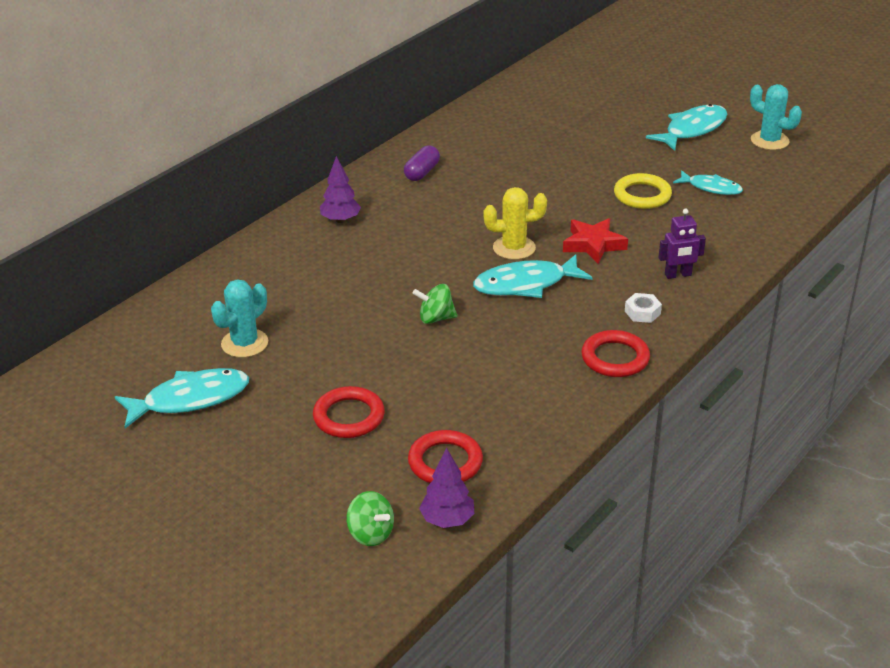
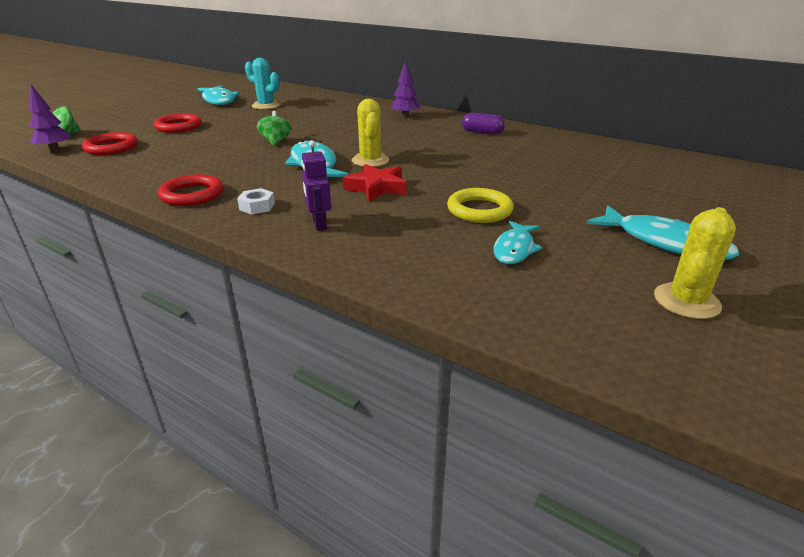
camera: 85 degrees right, 5 degrees down
(769, 141) = (686, 301): turquoise cactus -> yellow cactus

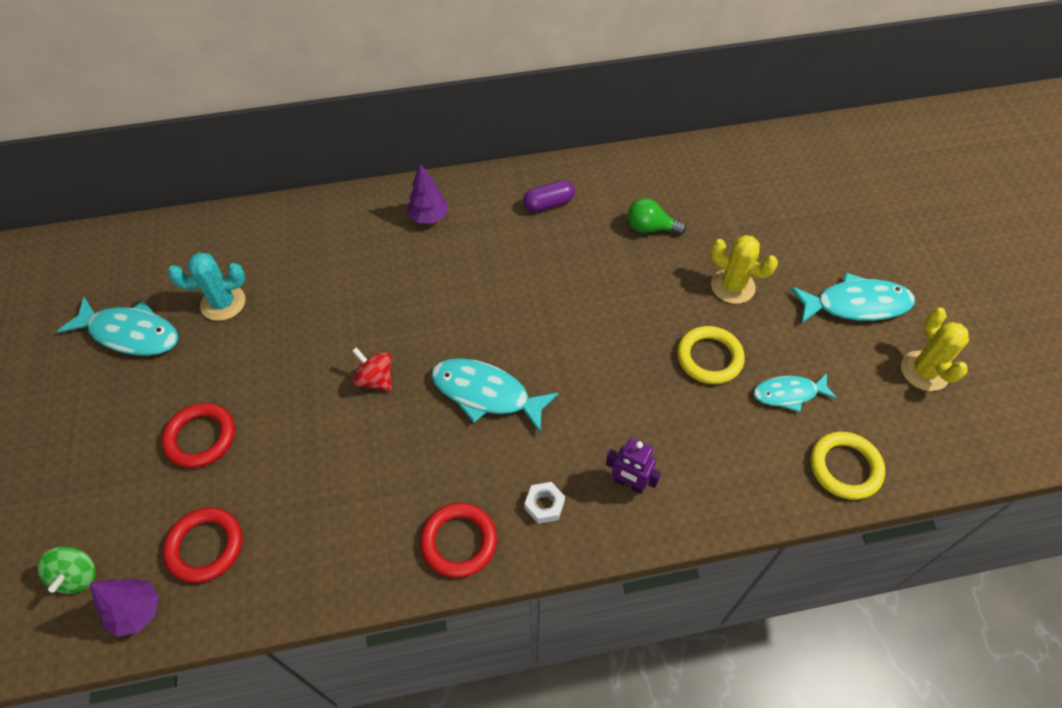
camera: 45 degrees left, 25 degrees up
(275, 141) = (375, 379): green spinning top -> red spinning top
(370, 160) = (524, 343): yellow cactus -> yellow cactus (732, 286)
(376, 188) = (595, 388): red star -> none
(496, 302) = (845, 467): none -> yellow ring
(514, 249) = (788, 394): turquoise fish -> turquoise fish turned 105 degrees clockwise
(535, 158) = (650, 228): none -> green light bulb

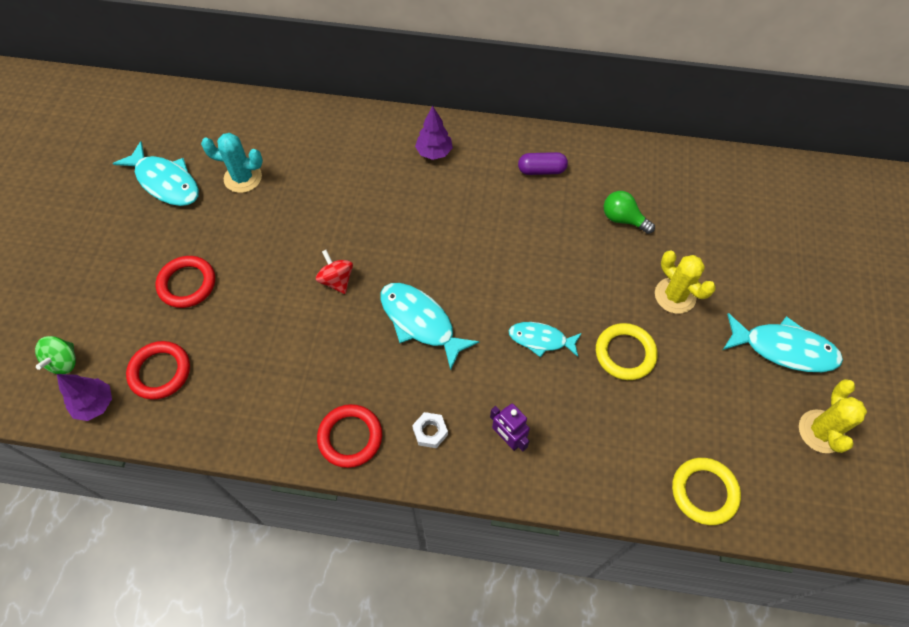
camera: 20 degrees right, 5 degrees up
(788, 394) = (682, 409): turquoise fish -> turquoise fish (541, 339)

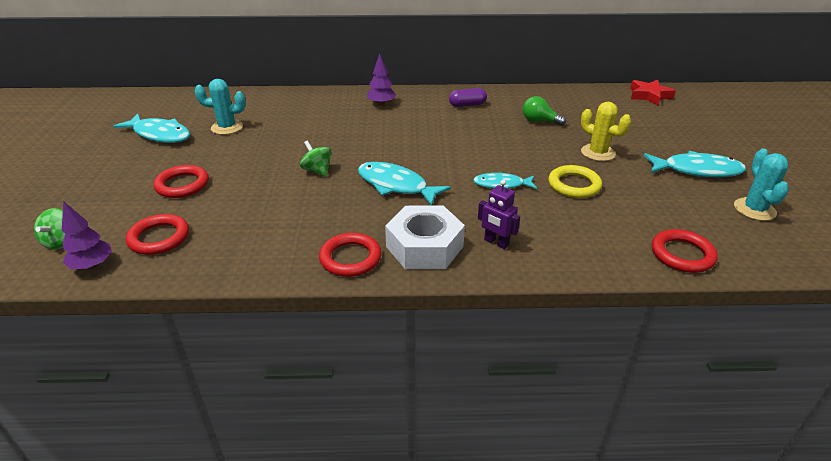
camera: 10 degrees left, 25 degrees down
(337, 280) = (317, 171): red spinning top -> green spinning top
(430, 432) = (424, 246): white nut -> white nut, size x2.33
(704, 492) = (682, 254): yellow ring -> red ring
(787, 182) = (649, 96): none -> red star
(821, 431) = (754, 209): yellow cactus -> turquoise cactus

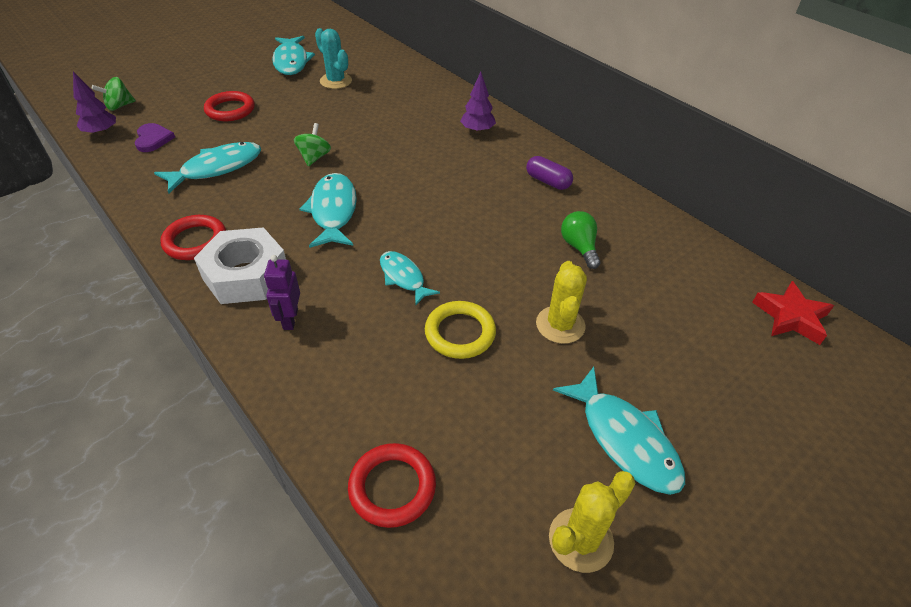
camera: 50 degrees right, 10 degrees up
(159, 238) = (153, 139): red ring -> purple heart
(262, 218) = (217, 168): none -> turquoise fish
(754, 209) = (580, 540): turquoise cactus -> yellow cactus

